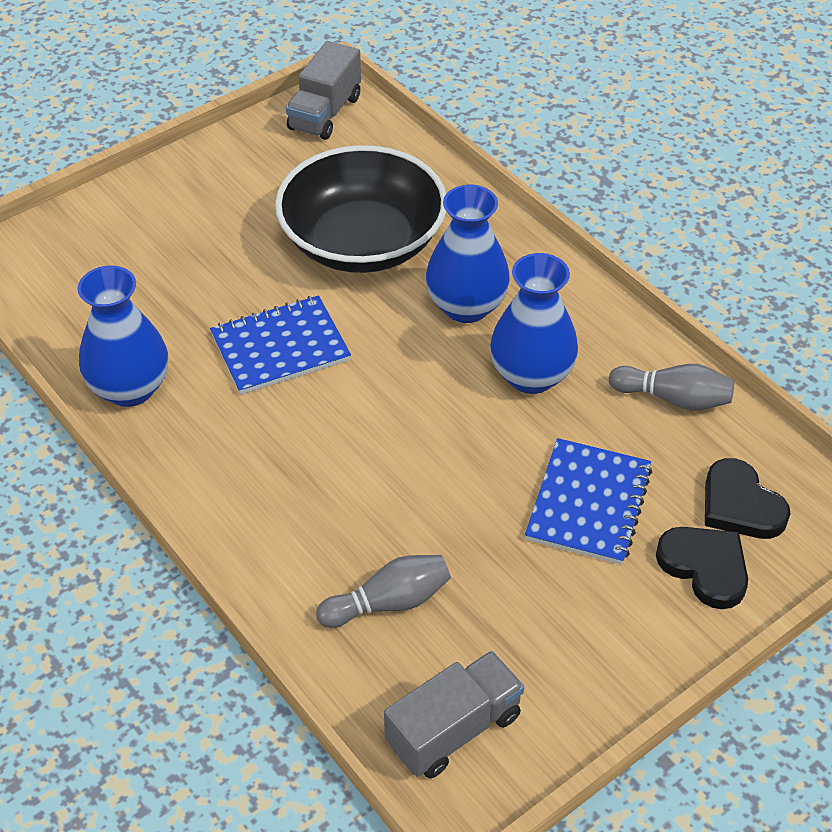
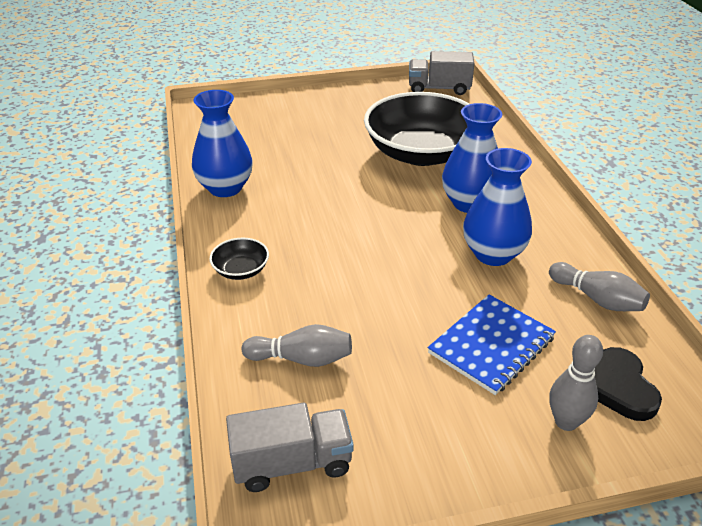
camera: 25 degrees right, 10 degrees down
(238, 510) = (241, 270): none -> black bowl
(280, 348) = (331, 192): blue notebook -> none
(325, 113) = (439, 88): grey truck -> grey truck turned 45 degrees clockwise
(705, 567) = (566, 422): black heart -> grey bowling pin

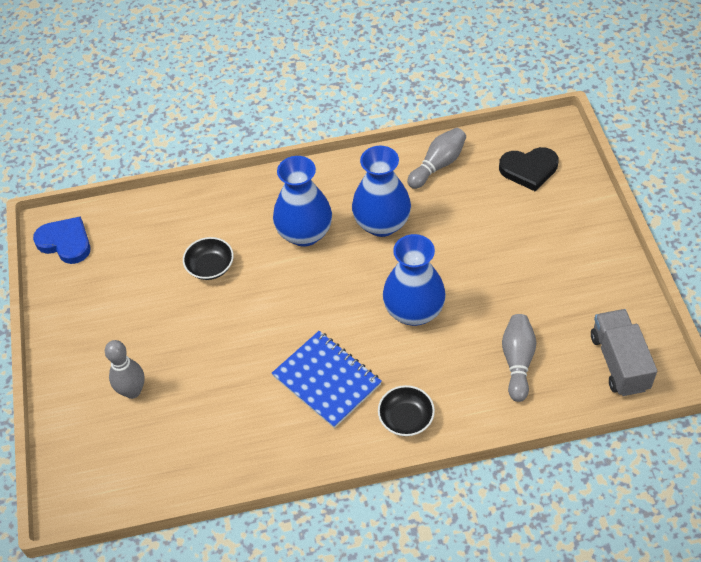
camera: 85 degrees left, 15 degrees up
(225, 188) = (263, 450): blue vase -> blue vase (414, 311)
(421, 153) = (210, 267): black bowl -> black bowl, size x0.41
(439, 88) = (65, 242): grey truck -> blue heart
(491, 345) = (493, 236): blue notebook -> blue notebook (327, 380)
(566, 422) = (563, 203): grey bowling pin -> grey bowling pin (132, 391)

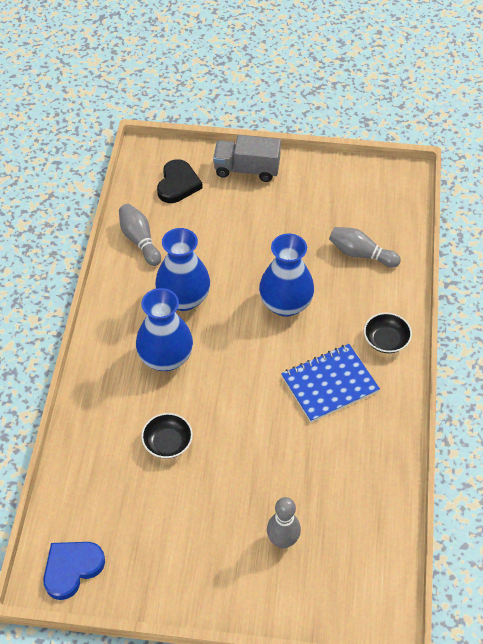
camera: 75 degrees left, 0 degrees up
(619, 362) = (384, 196): grey truck -> grey truck (247, 169)

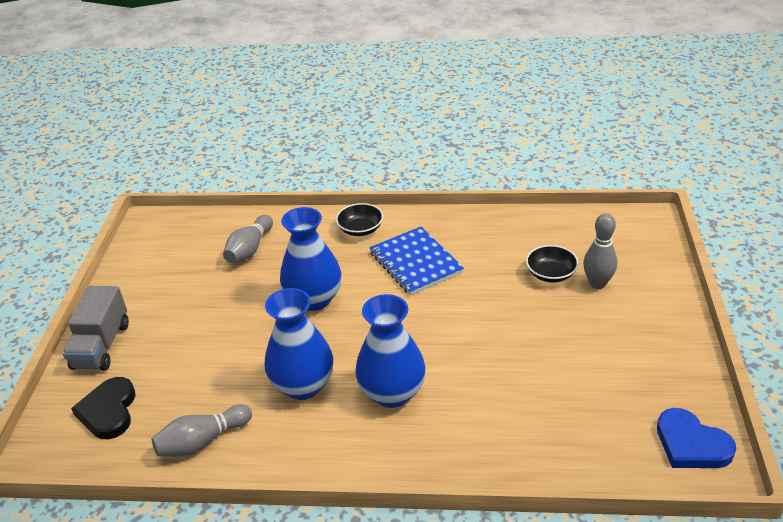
camera: 90 degrees left, 15 degrees down
(167, 443) = (508, 378): black bowl -> black bowl (551, 274)
(178, 184) = (108, 411): black heart -> black heart turned 105 degrees counterclockwise

